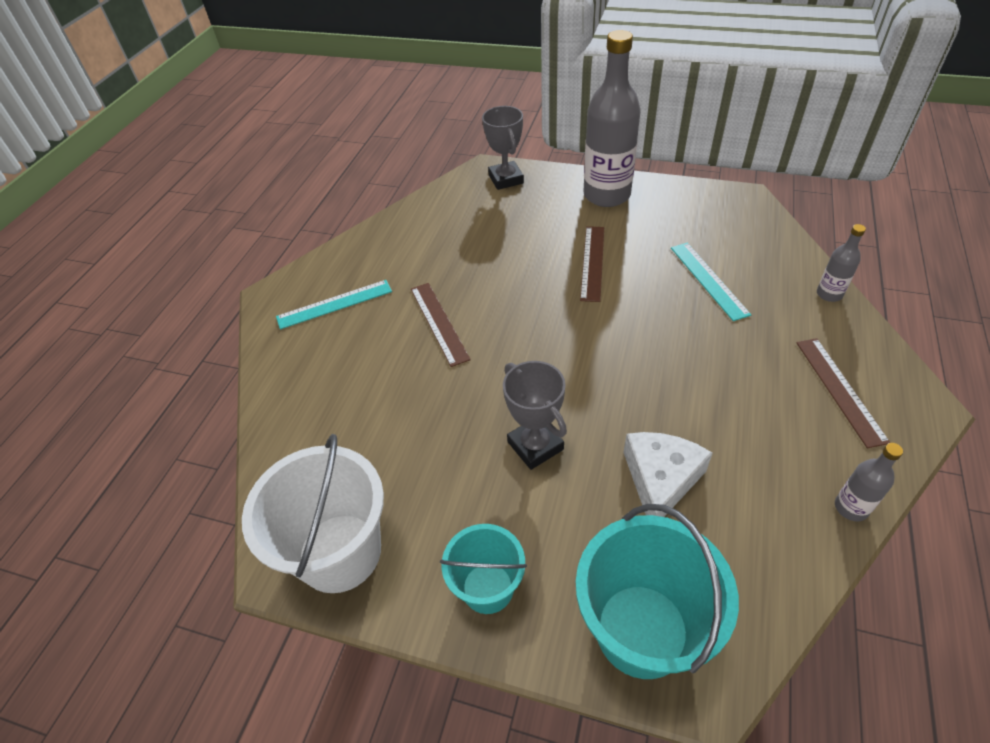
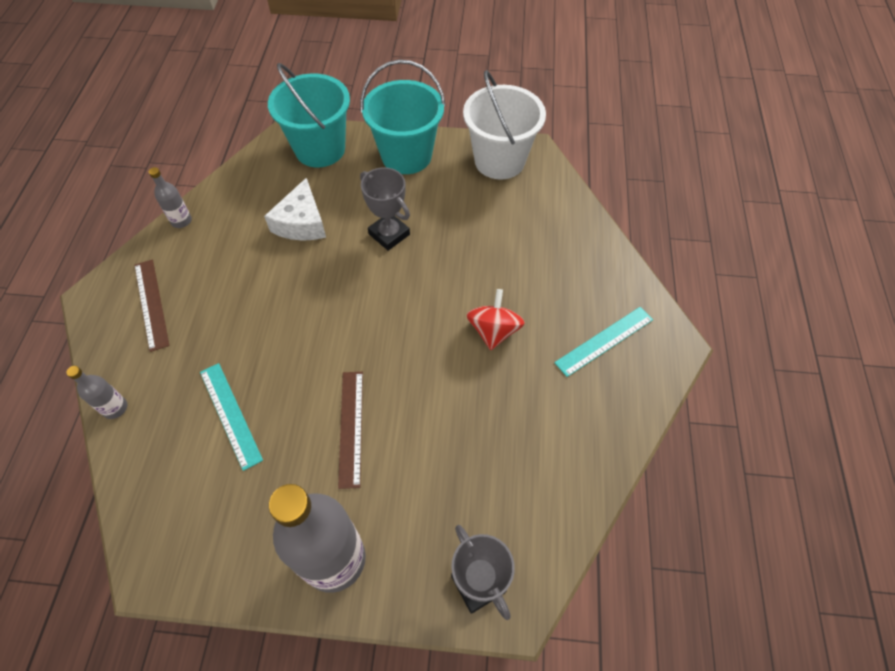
camera: 165 degrees right, 10 degrees up
(439, 323) = (493, 331): brown ruler -> red spinning top
(487, 588) = (406, 156): turquoise bucket -> turquoise bucket, size x1.68

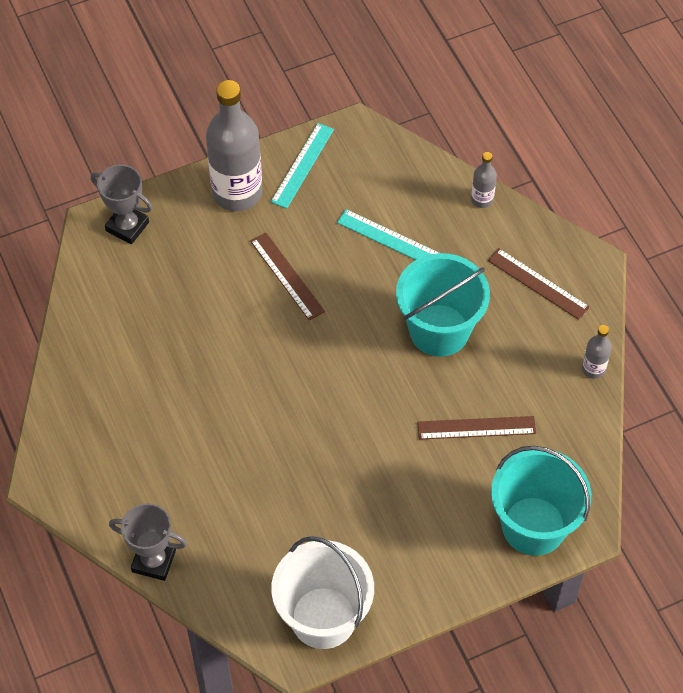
camera: 150 degrees right, 0 degrees up
(301, 222) = (476, 428): white cheese -> brown ruler
(389, 234) = (380, 460): grey trophy -> grey trophy (154, 561)
(406, 156) = (432, 568): turquoise bucket -> turquoise bucket (439, 330)
(493, 331) = (217, 412): red spinning top -> none
(604, 341) = (111, 453): turquoise ruler -> turquoise ruler (302, 165)

